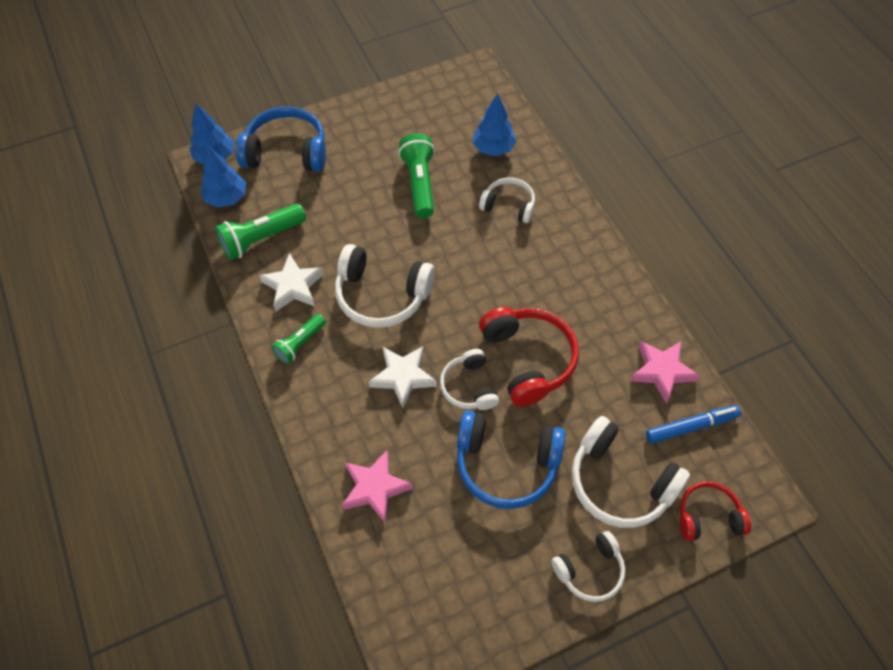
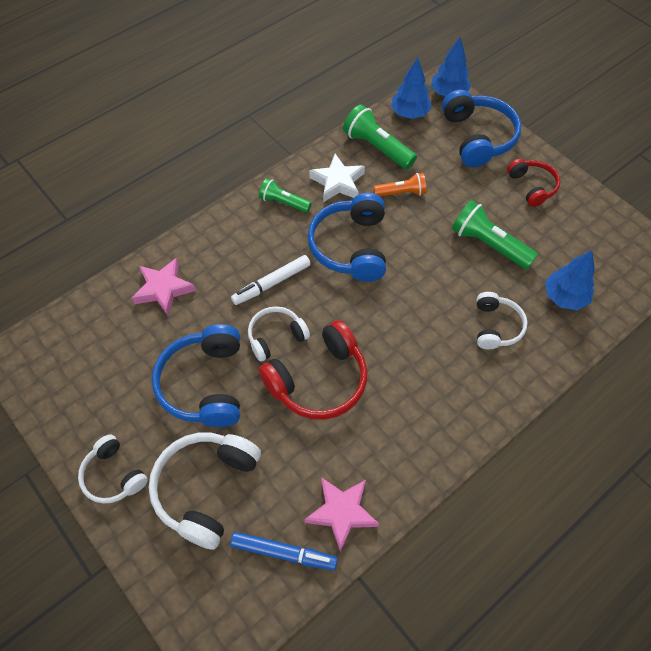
camera: 75 degrees right, 0 degrees up
(331, 234) = (401, 193): none -> orange flashlight
(382, 295) = (351, 246): white headphones -> blue headphones
(403, 377) = (272, 283): white star -> white marker
(419, 183) = (488, 244): green flashlight -> green flashlight turned 120 degrees counterclockwise
(690, 427) = (283, 552): blue marker -> blue marker turned 45 degrees counterclockwise
(708, 516) = (184, 583): red headphones -> red headphones (532, 186)

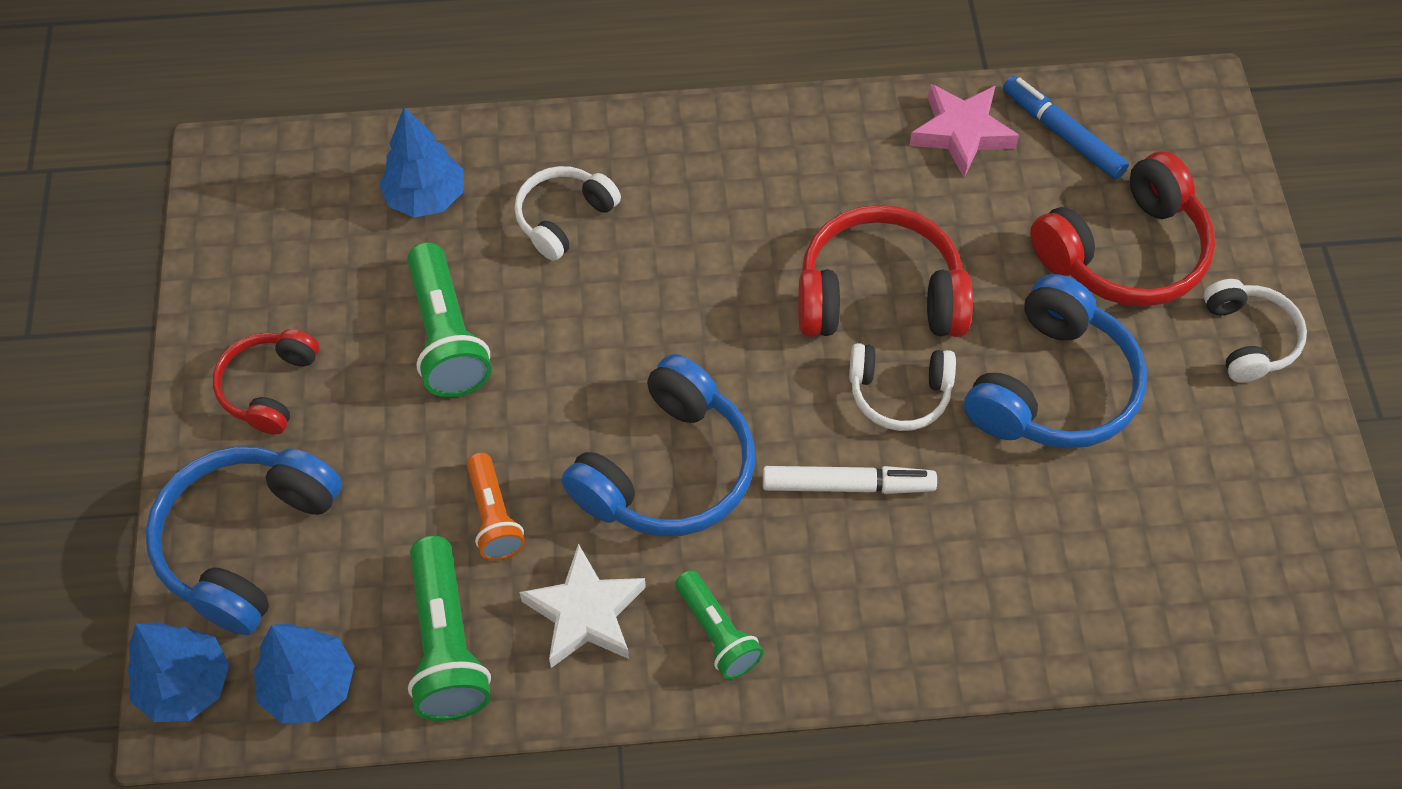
camera: 145 degrees left, 0 degrees up
(163, 289) = (1039, 588): pink star -> none
(206, 489) = (1124, 252): white headphones -> red headphones
(401, 193) = (494, 517): orange flashlight -> orange flashlight turned 135 degrees counterclockwise

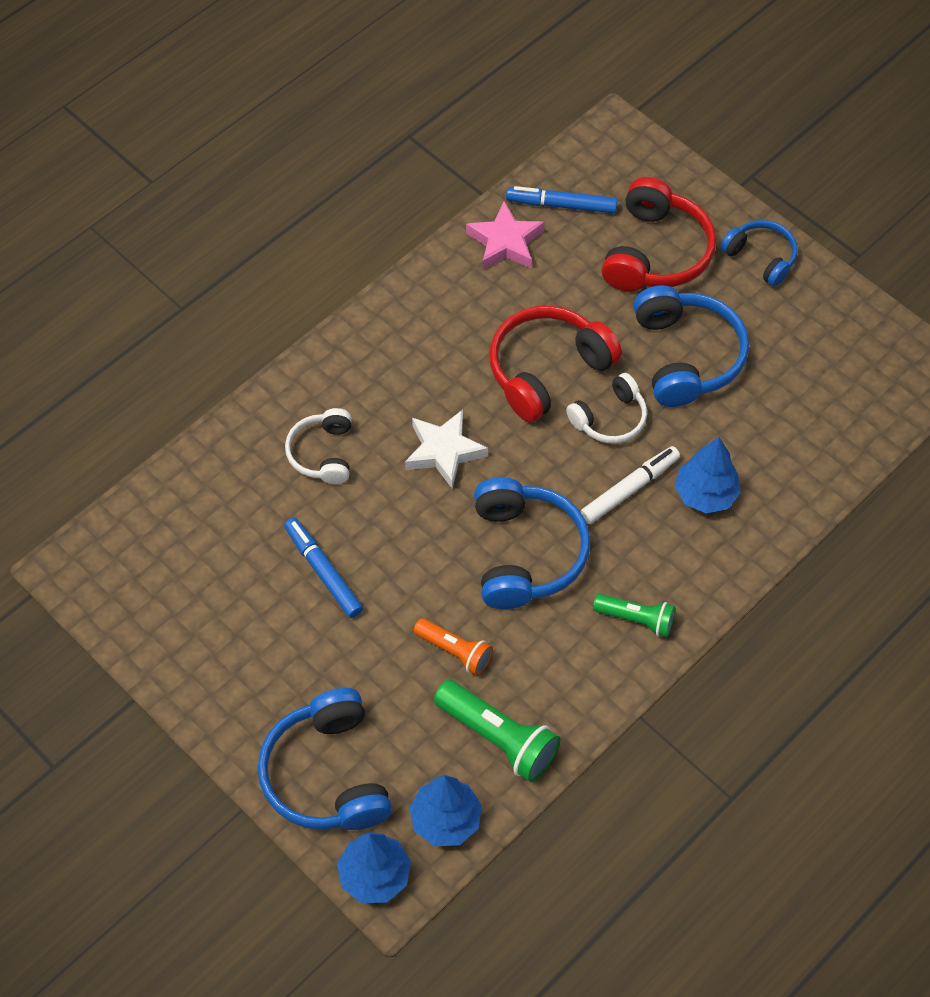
camera: 40 degrees left, 0 degrees up
(269, 387) = (246, 680): red headphones -> none
(426, 198) = (225, 500): blue tree -> blue tree (705, 494)
(447, 336) = (323, 572): green flashlight -> blue marker
(585, 613) = (557, 663): white star -> white star (444, 451)
(1248, 339) = (760, 257): white headphones -> blue headphones

